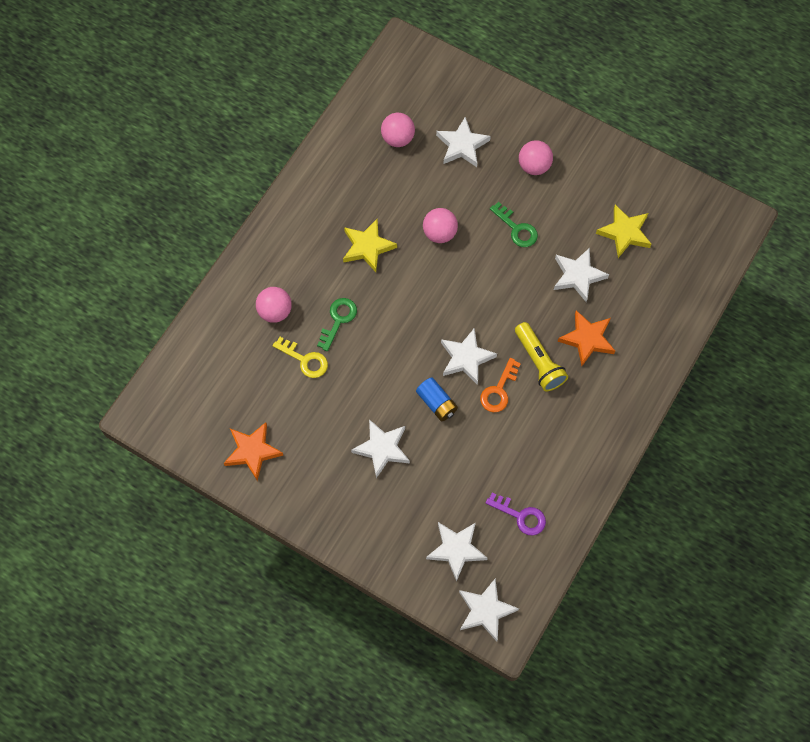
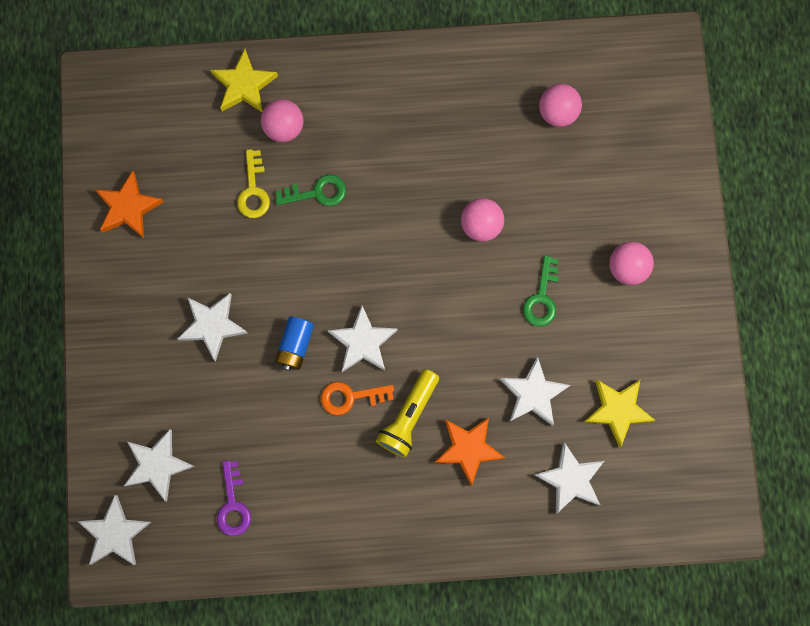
camera: 55 degrees right, 10 degrees up
(367, 247) = (415, 166): yellow star -> yellow star (244, 85)
(462, 145) = (597, 180): white star -> white star (570, 479)

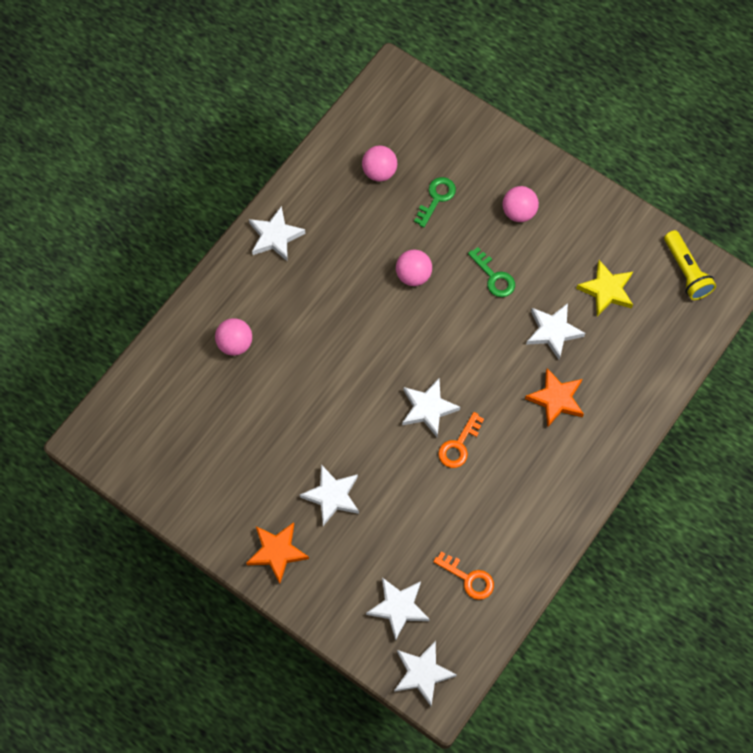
camera: 50 degrees left, 10 degrees down
(128, 207) = (198, 487): orange star -> orange star (277, 552)
(233, 505) = (468, 578): purple key -> orange key
(244, 85) = (181, 346): yellow star -> none
(253, 190) = (261, 397): yellow key -> none
(295, 345) = (393, 453): blue battery -> none
(317, 192) = (299, 358): green key -> green key (436, 198)
(408, 416) = (503, 419): yellow flashlight -> yellow flashlight (686, 271)
(570, 479) = (628, 353): white star -> white star (275, 236)

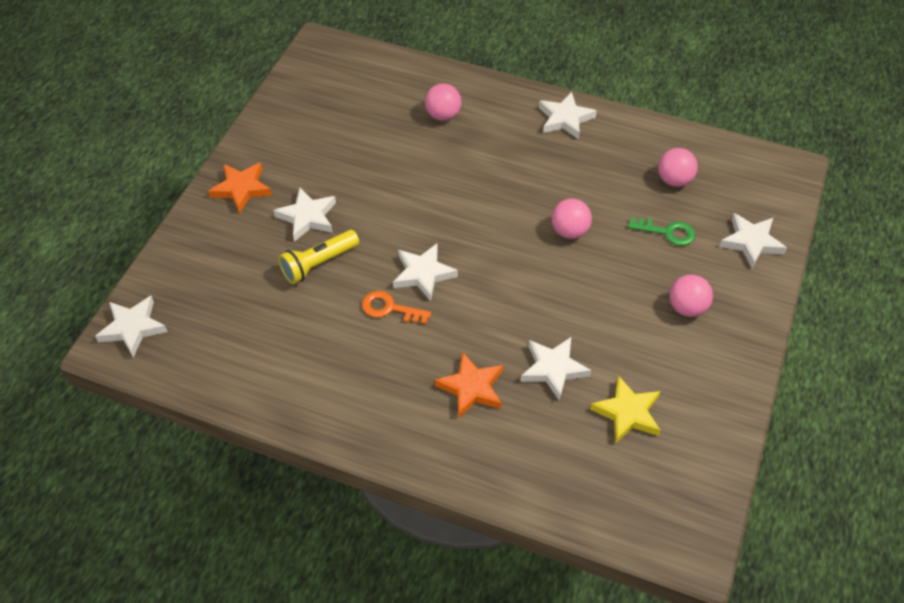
camera: 75 degrees right, 15 degrees down
(398, 607) = (200, 293): white star -> white star (751, 242)
(468, 578) = (242, 347): orange key -> none
(494, 277) = (597, 301): green key -> none
(686, 271) = (690, 496): yellow flashlight -> yellow flashlight (318, 263)

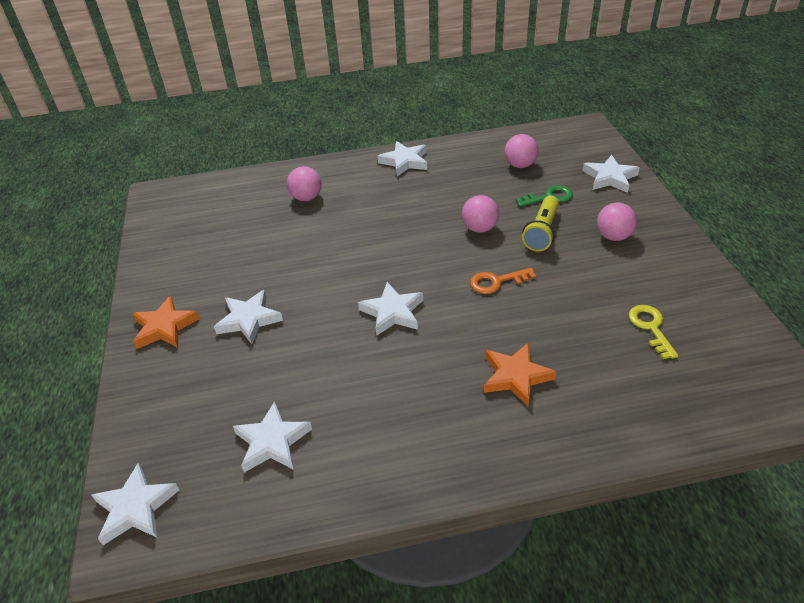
camera: 30 degrees left, 10 degrees down
(318, 263) = (290, 350): yellow flashlight -> yellow flashlight (541, 232)
(390, 308) = (387, 353): orange key -> orange key (496, 282)
(553, 369) = (564, 327): white star -> white star (272, 442)
(627, 413) = (650, 327): yellow star -> yellow key

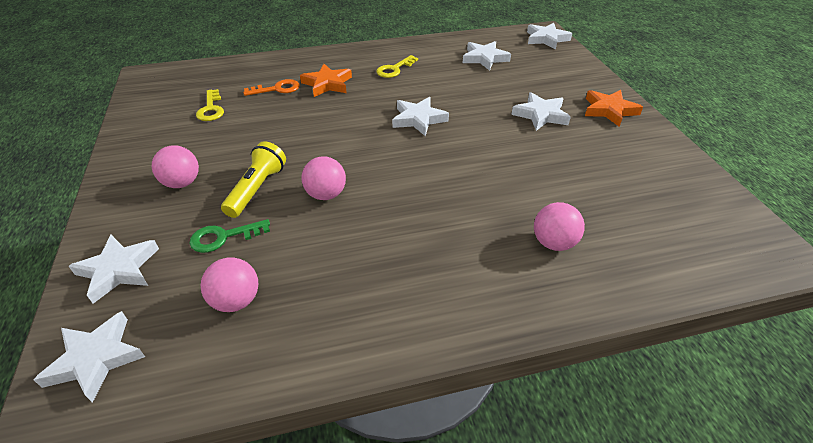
camera: 175 degrees right, 0 degrees up
(405, 162) = (422, 314): white star -> white star (95, 359)
(420, 412) = (394, 69): none -> yellow key
(496, 282) = (323, 141): orange key -> orange key (277, 89)

